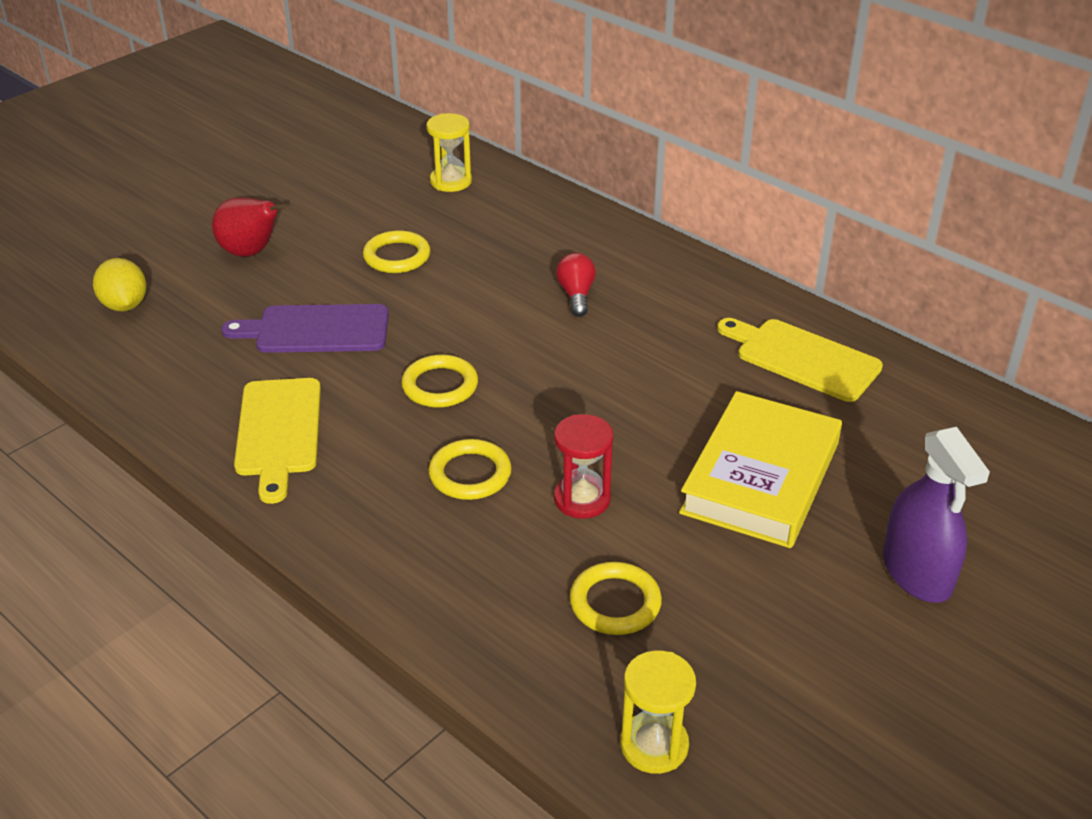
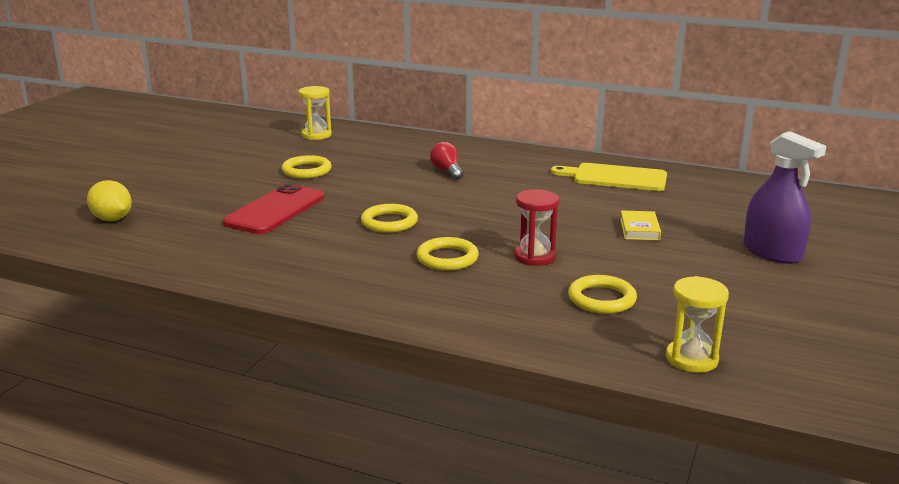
camera: 20 degrees left, 15 degrees down
(251, 252) = (194, 182): red pear -> none
(278, 432) = (287, 261): yellow cutting board -> none
(316, 330) = (275, 210): purple cutting board -> red phone
(760, 478) = (639, 229): yellow book -> yellow book, size x0.43

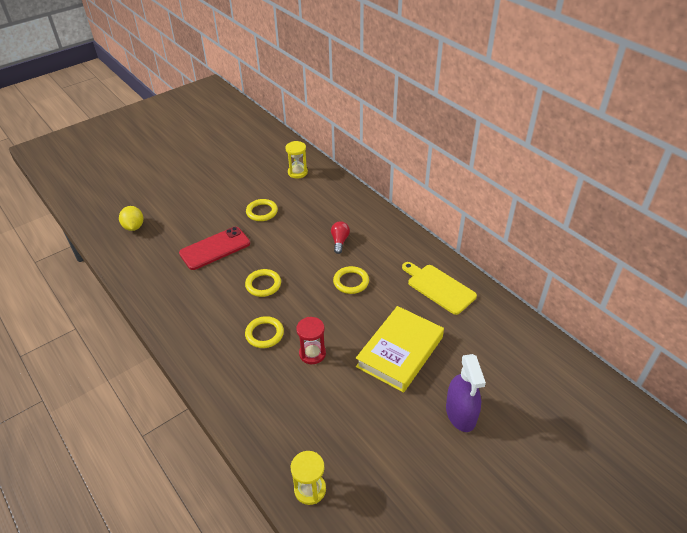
camera: 30 degrees right, 20 degrees up
(601, 299) = (312, 411): yellow ring -> yellow ring (351, 282)
(639, 229) = (399, 352): yellow book -> yellow book, size x2.32

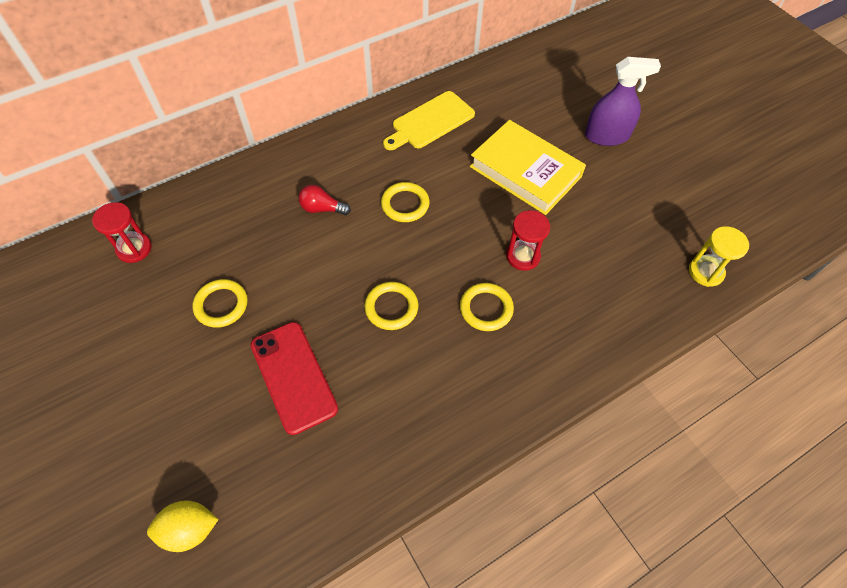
camera: 85 degrees left, 15 degrees up
(297, 172) = (134, 249): yellow hourglass -> red hourglass

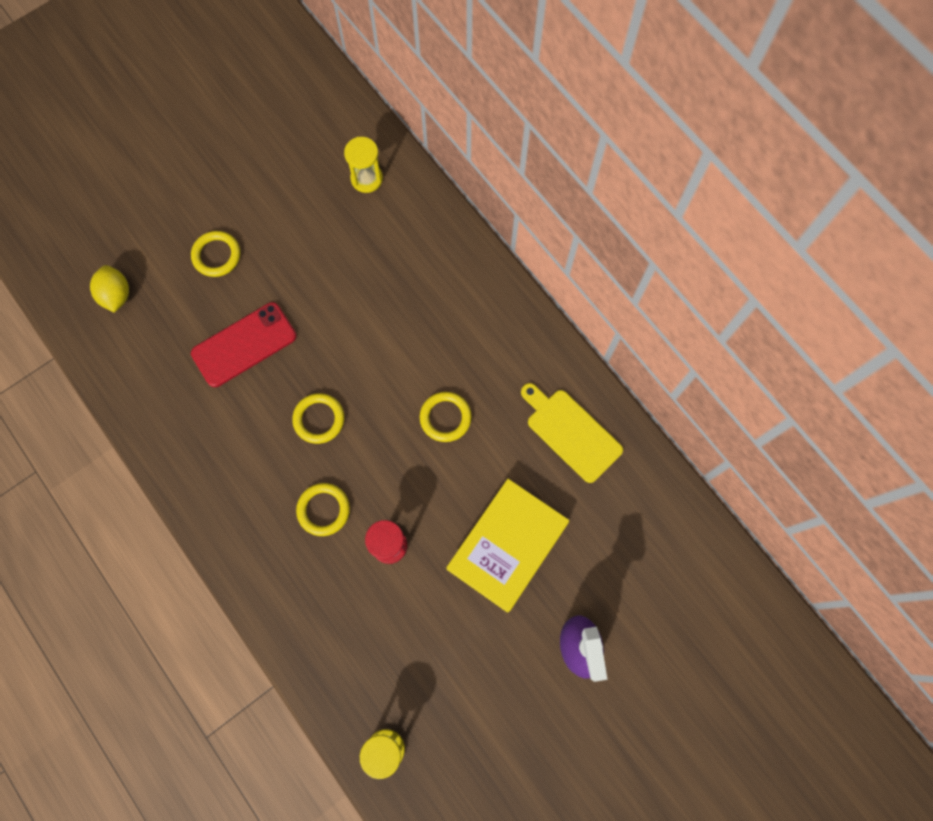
camera: 85 degrees right, 15 degrees up
(134, 249) = (366, 178): red hourglass -> yellow hourglass
(221, 305) = (312, 268): yellow ring -> yellow ring (216, 255)
(322, 208) = (431, 336): red light bulb -> none

